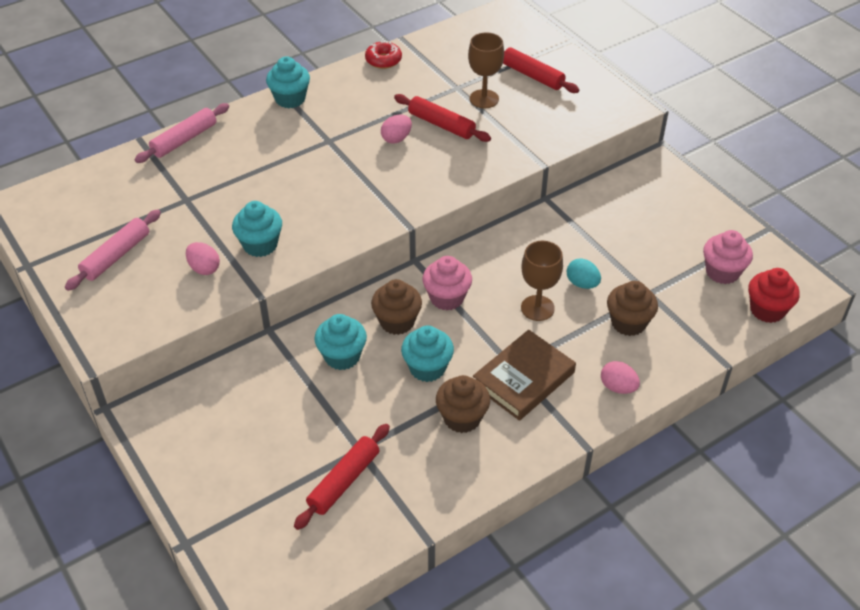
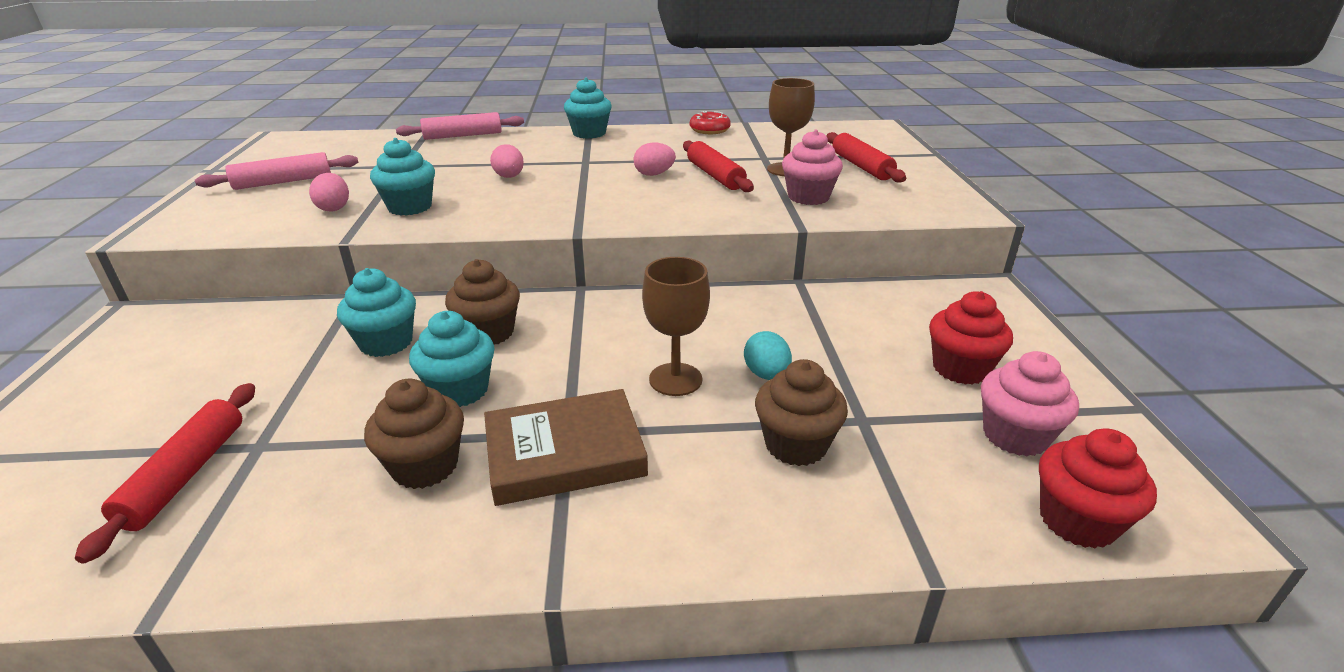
camera: 30 degrees right, 15 degrees down
(343, 481) = (185, 475): red rolling pin -> red rolling pin turned 60 degrees counterclockwise
(447, 298) = (573, 331): pink cupcake -> pink cupcake (808, 197)
(618, 387) = (697, 528): pink egg -> pink egg (509, 177)
(676, 236) = (960, 369): none -> red cupcake

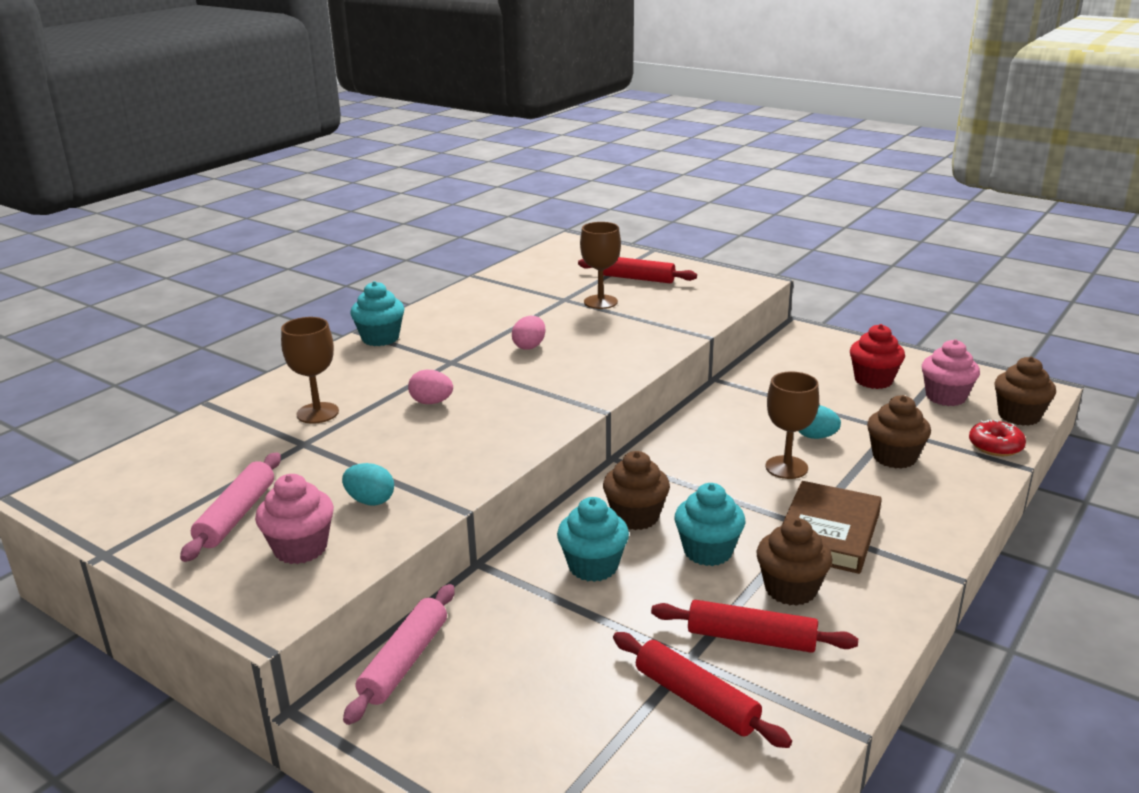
camera: 50 degrees left, 5 degrees down
(334, 208) = (370, 501): pink egg -> turquoise egg
(410, 207) = (431, 463): turquoise cupcake -> none
(450, 155) = (317, 413): none -> brown goblet
(463, 135) = (268, 393): pink rolling pin -> pink rolling pin (404, 661)
(709, 130) = (467, 293): red donut -> red donut (995, 446)
(715, 175) = (571, 327): red rolling pin -> red rolling pin (751, 638)
(808, 197) = (662, 315): pink cupcake -> pink cupcake (300, 548)
(1077, 521) = (1019, 416): red cupcake -> brown cupcake

